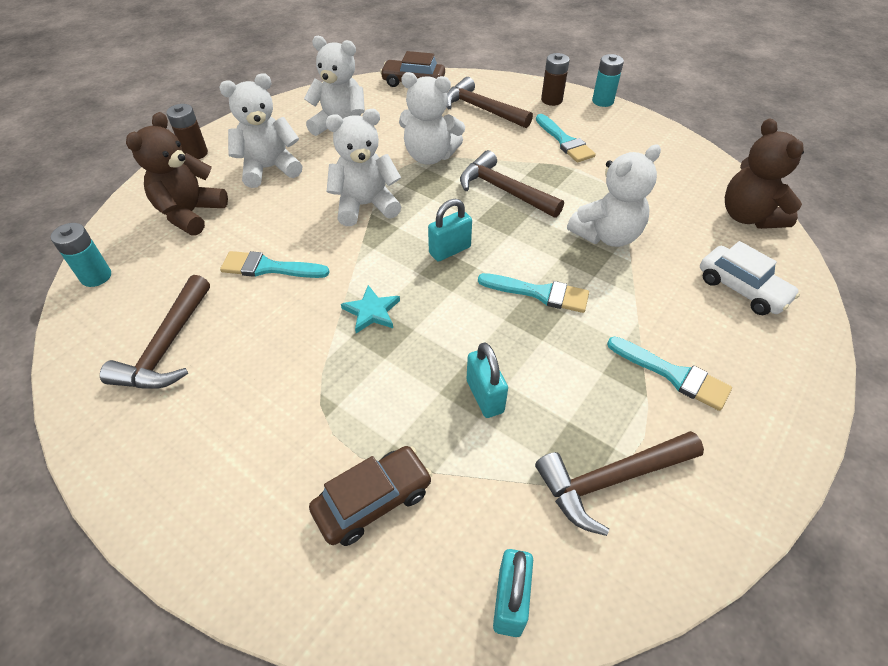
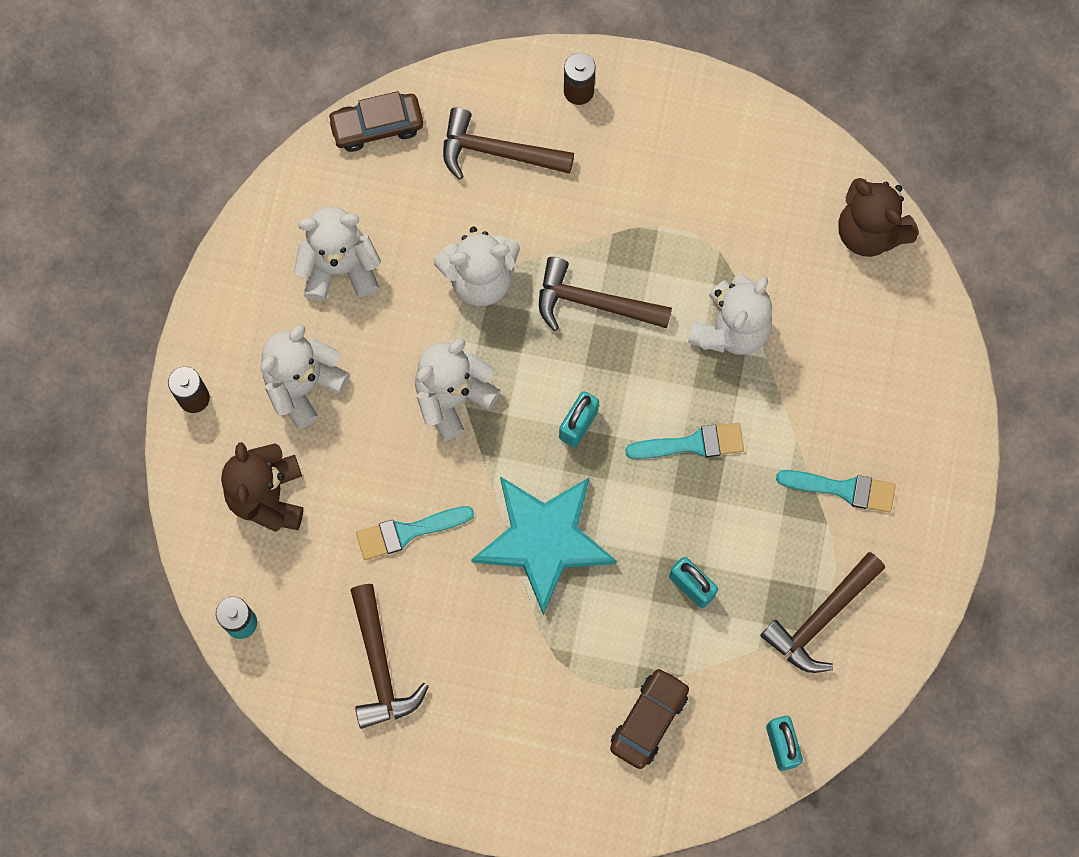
camera: 25 degrees left, 25 degrees up
(372, 311) = (543, 540): turquoise star -> turquoise star, size x2.33
(564, 141) = (628, 177): turquoise brush -> none
(602, 101) = (645, 65): turquoise battery -> none
(741, 289) = (882, 350): white car -> none

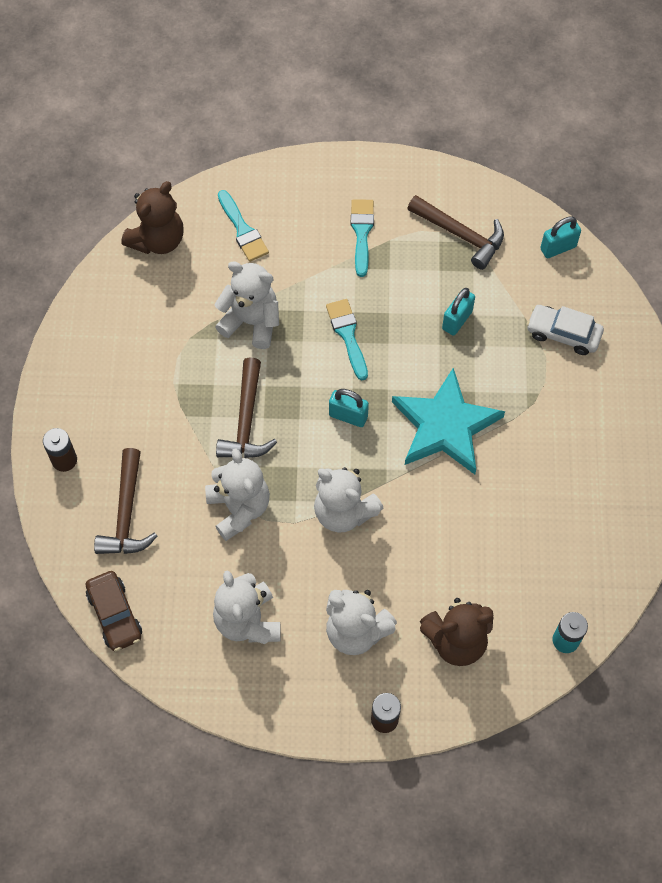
camera: 100 degrees left, 10 degrees down
(380, 665) = (572, 527): brown hammer -> none
(408, 532) = (461, 525): turquoise brush -> turquoise brush (243, 230)
(649, 720) = (563, 334): brown car -> white car

